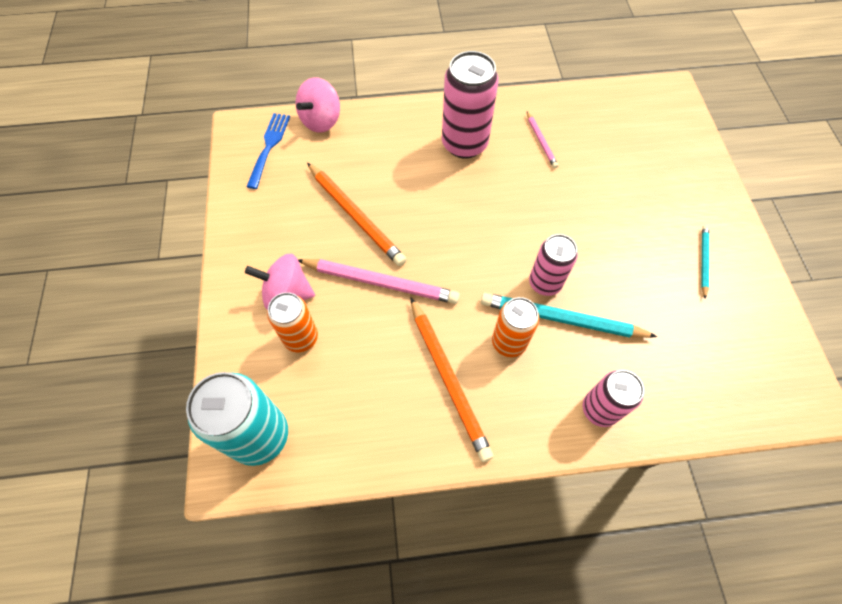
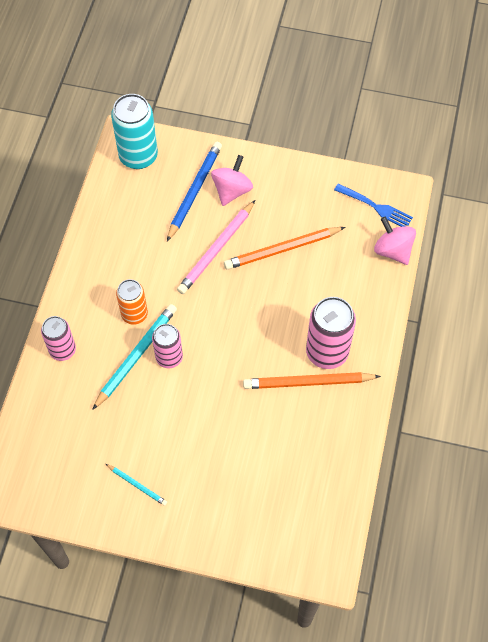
camera: 110 degrees right, 0 degrees up
(301, 337) = (194, 191): orange can -> blue pencil
(448, 379) = (126, 268): orange pencil -> orange pencil (308, 382)
(541, 141) = (307, 416): pink pencil -> none

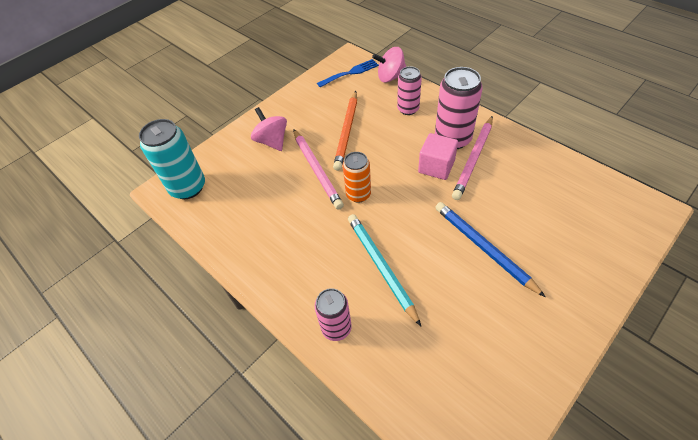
camera: 55 degrees left, 10 degrees down
(134, 314) = (337, 251): orange can -> orange can (358, 194)
(137, 485) = (521, 321): turquoise pencil -> none
(169, 357) = (397, 242): pink can -> pink can (408, 109)
(194, 191) = (253, 164): blue pencil -> blue pencil (483, 248)
(278, 352) = (436, 166): none -> pink cube
(308, 382) = (473, 159): orange pencil -> pink pencil

